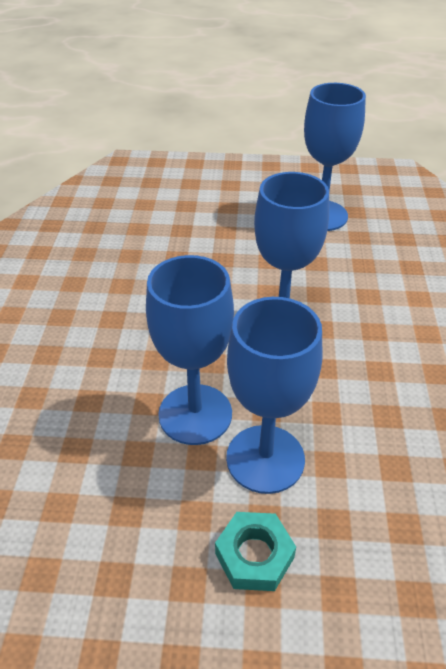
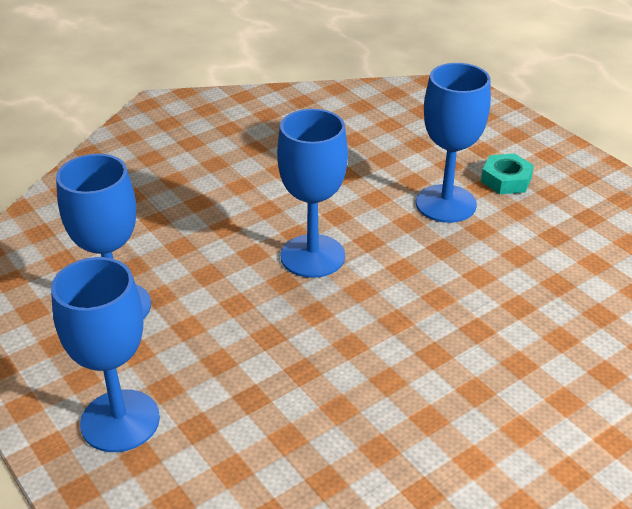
camera: 130 degrees left, 5 degrees down
(195, 414) = (456, 248): blue goblet -> blue goblet (120, 421)

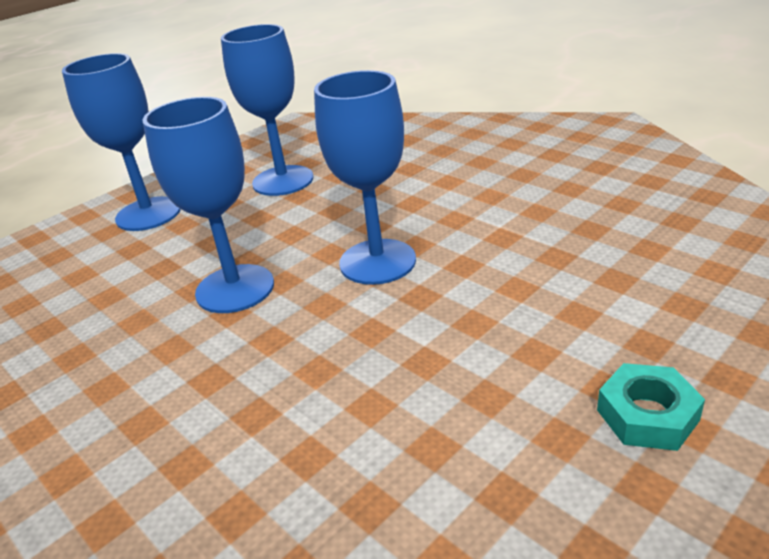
camera: 85 degrees right, 5 degrees down
(445, 204) = (535, 351): blue goblet -> blue goblet (235, 289)

